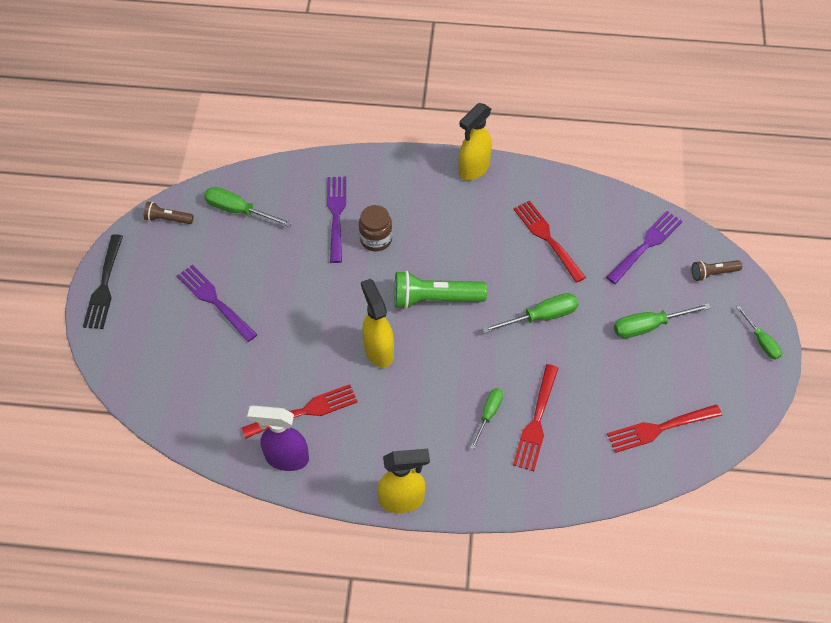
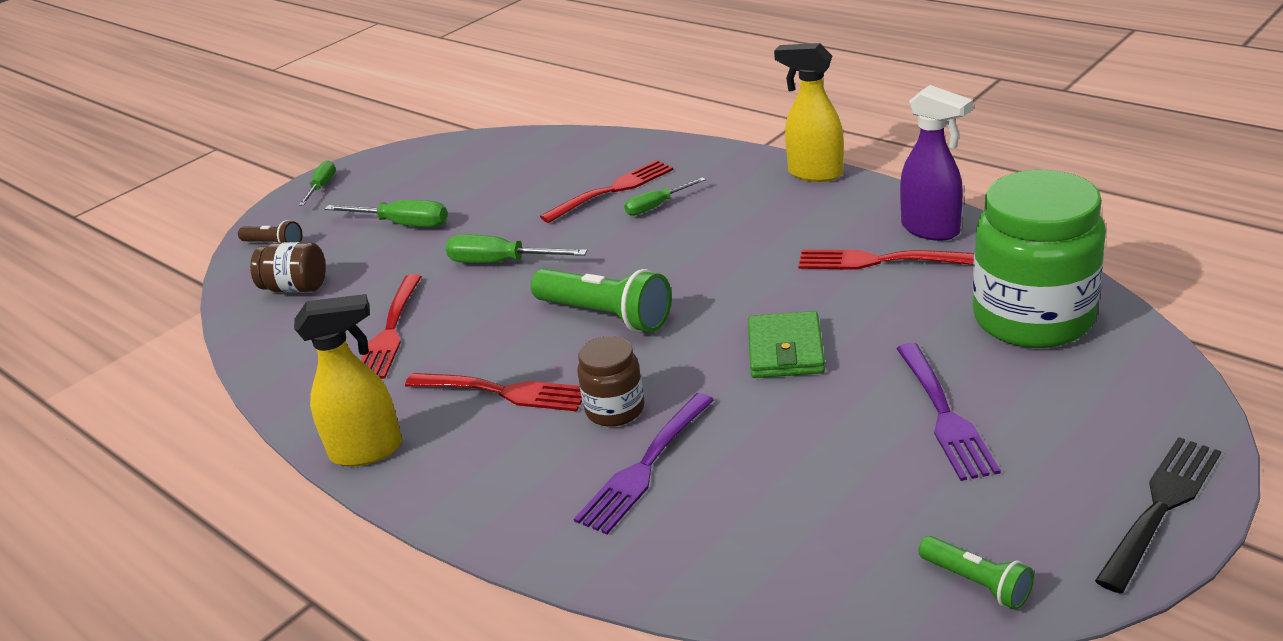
camera: 140 degrees left, 25 degrees down
(168, 219) = (977, 583): brown flashlight -> green flashlight
(194, 392) = (1033, 318): none -> green jar
(238, 210) = (817, 542): green screwdriver -> none
(316, 313) = (785, 350): none -> green wallet
(378, 350) = (731, 288): yellow spray bottle -> none
(646, 245) = (296, 288): purple fork -> brown jar
(659, 428) = (502, 159): red fork -> red fork (503, 392)

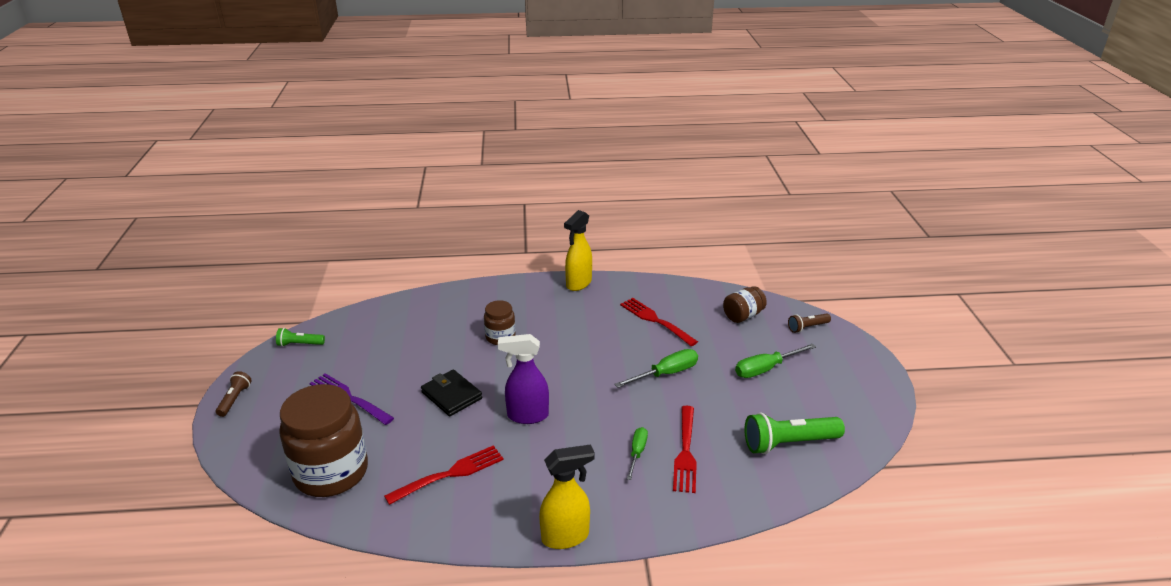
camera: 130 degrees right, 0 degrees up
(322, 187) = (869, 368): green screwdriver -> none
(503, 392) = (559, 322): red fork -> none
(605, 316) = (564, 372): green flashlight -> green flashlight (788, 443)
(645, 466) = (461, 325): purple fork -> none
(785, 350) = (451, 395): green wallet -> black wallet
(931, 230) = (435, 517): purple spray bottle -> purple spray bottle (527, 416)
(1033, 318) = (331, 472): green jar -> brown jar
(1161, 507) = (235, 399): black fork -> brown flashlight

